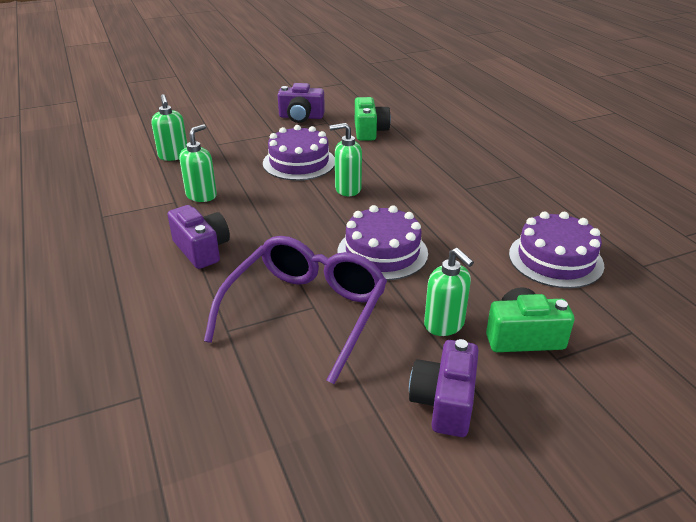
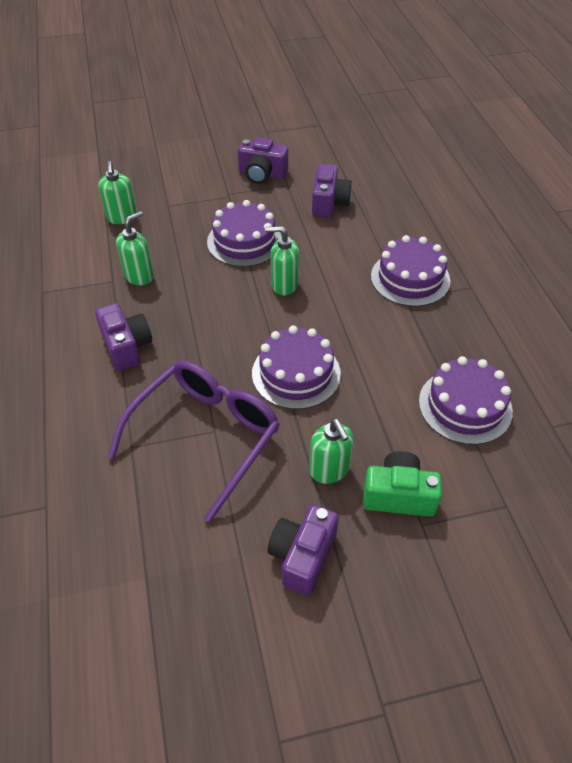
camera: 10 degrees right, 15 degrees up
(369, 131) = (329, 203): green camera -> purple camera
(464, 174) = (410, 278): none -> purple cake

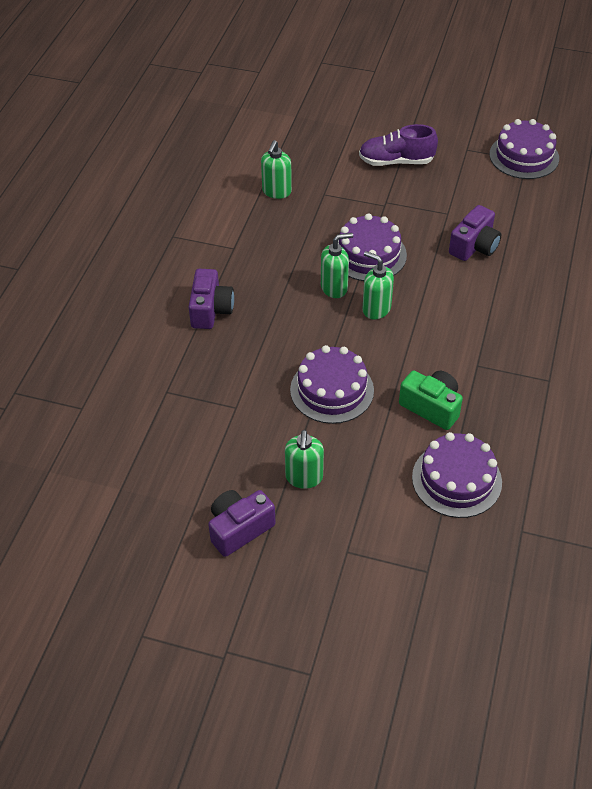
camera: 30 degrees right, 0 degrees up
(139, 276) = (258, 252): green soap dispenser -> green soap dispenser (334, 288)
(206, 436) = (226, 408): purple glasses -> none
(214, 159) = (396, 161): none -> purple shoe
(262, 174) = (431, 193): purple camera -> none
(398, 495) = (345, 522): green camera -> green camera (431, 407)
(410, 278) = (496, 349): purple cake -> purple cake (524, 156)

